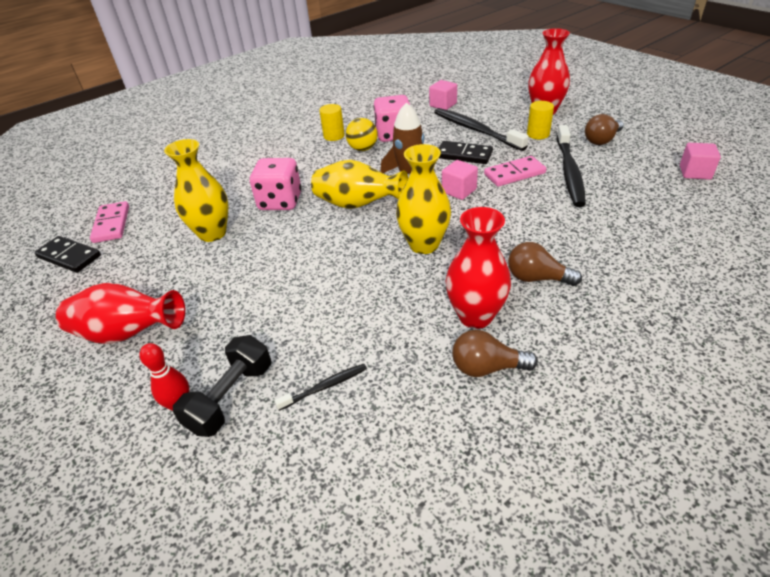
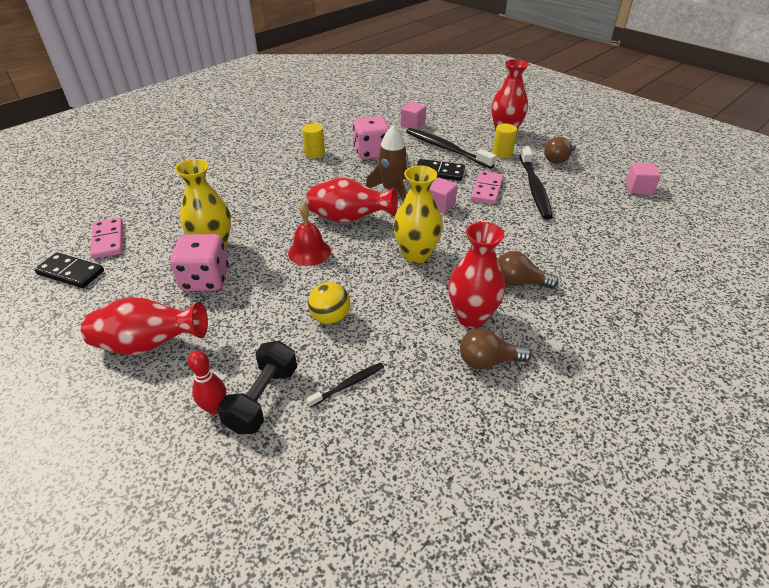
camera: 10 degrees left, 0 degrees up
(280, 201) = (274, 216): pink dice -> pink dice (205, 279)
(309, 239) = (309, 252): none -> red bell
(358, 205) = (349, 219): yellow vase -> red vase
(363, 149) = (345, 166): yellow ball -> yellow ball (330, 318)
(514, 174) = (487, 190): pink domino -> pink domino turned 45 degrees counterclockwise

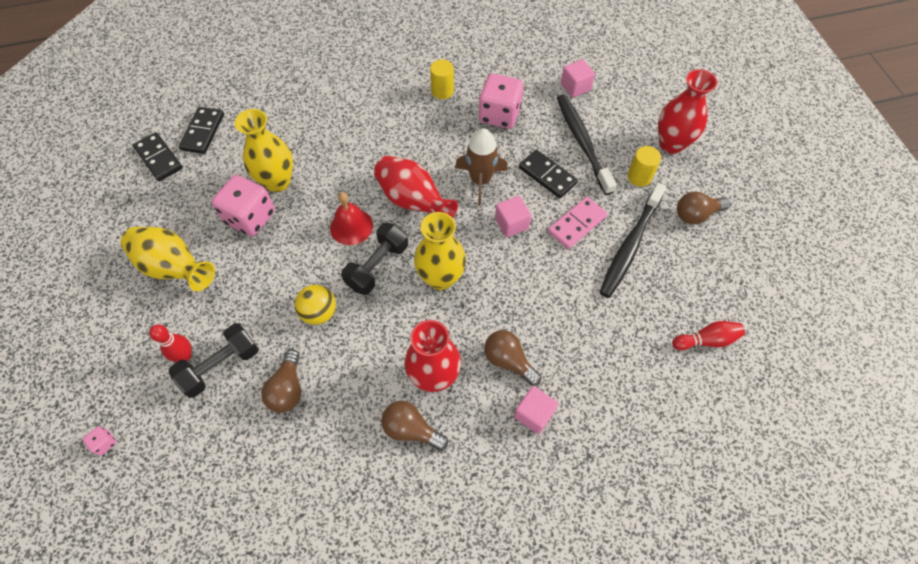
camera: 30 degrees right, 20 degrees up
(108, 240) = (203, 132): pink domino -> black domino
(149, 345) = (174, 268): red vase -> yellow vase
(171, 533) = (105, 443): none -> pink dice
(348, 385) = (288, 388): black toothbrush -> brown light bulb
(356, 267) = (377, 266): none -> black dumbbell
(636, 217) = (706, 340): none -> red bowling pin
(639, 188) = (750, 302): pink cube -> pink cube (534, 414)

